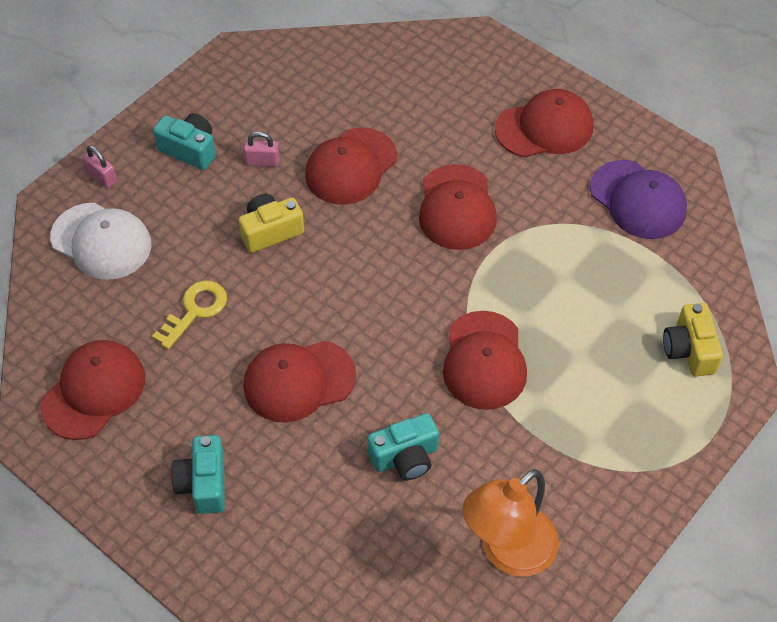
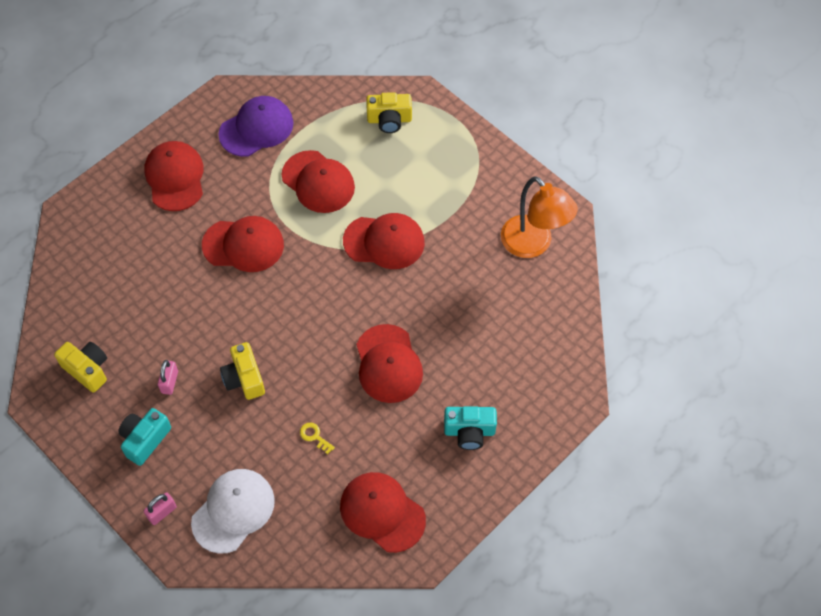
camera: 85 degrees left, 5 degrees up
(195, 310) = (314, 436): yellow key -> yellow key, size x0.57
(274, 87) = (87, 369): none -> yellow camera
(351, 166) = (188, 316): red cap -> red cap (318, 182)
(405, 457) = (458, 298): turquoise camera -> none

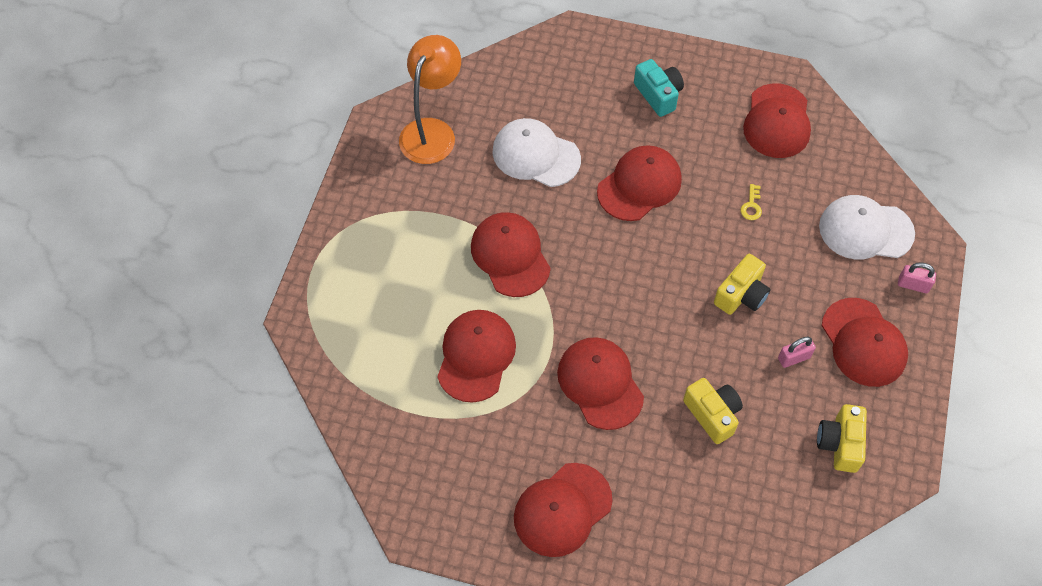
camera: 120 degrees left, 0 degrees up
(145, 440) = (863, 342): turquoise camera -> red cap
(256, 128) = (442, 462): purple cap -> none
(389, 120) = (351, 330): yellow camera -> yellow camera (712, 414)
(465, 305) = (536, 155): none -> white cap

